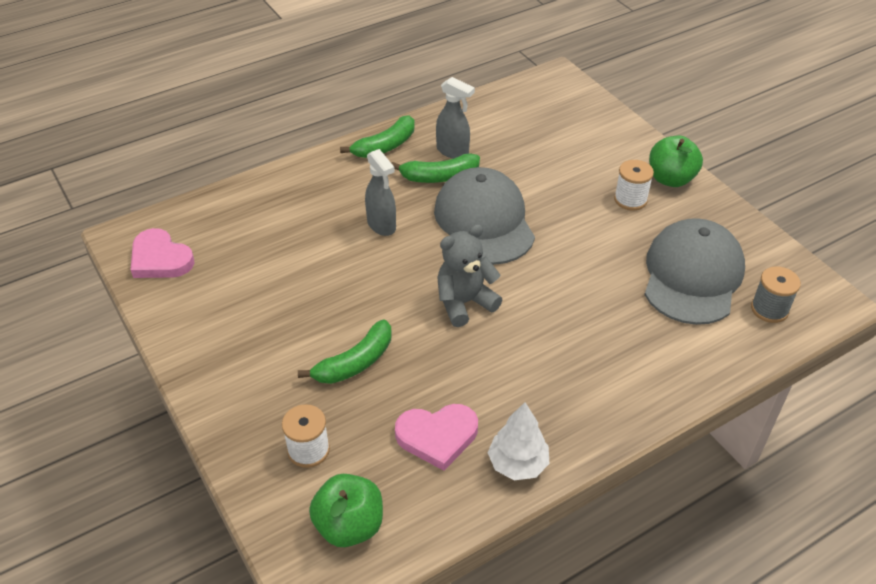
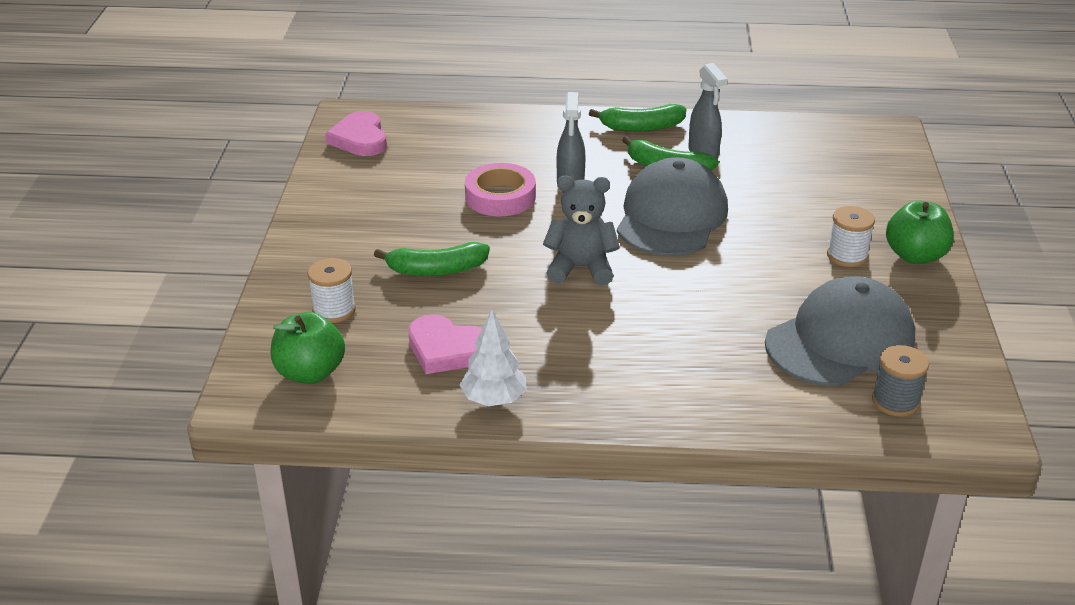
camera: 35 degrees right, 10 degrees down
(338, 264) = (500, 197): none -> pink tape

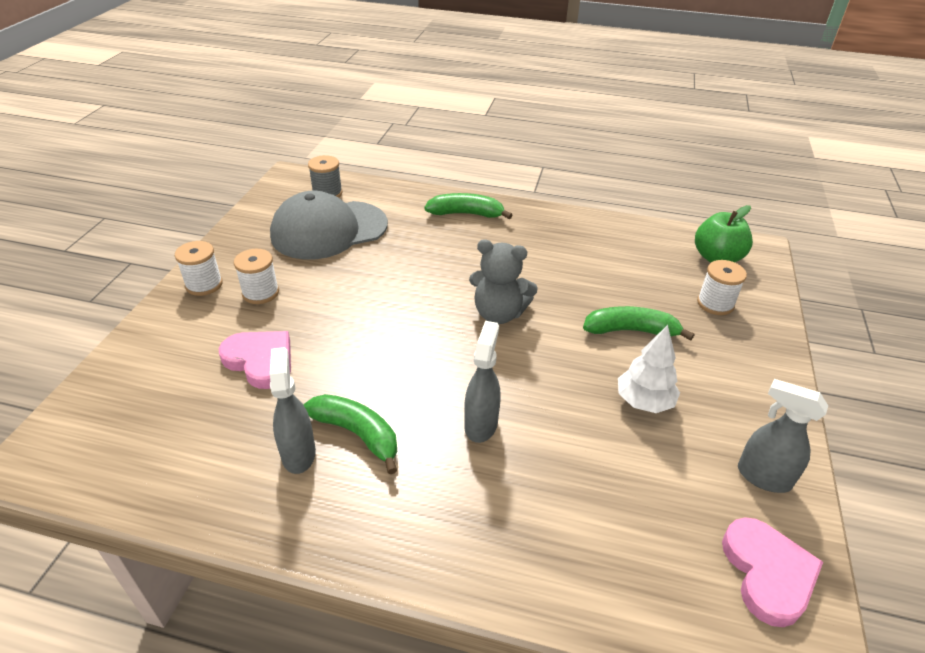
camera: 170 degrees left, 5 degrees up
(343, 181) = (762, 477): none -> grey spray bottle
(447, 349) = (617, 261): pink heart -> pink heart (260, 361)
(494, 399) = (583, 225): white tree -> white tree (644, 401)
(500, 197) = (565, 416): pink tape -> none
(642, 127) = (349, 526): green banana -> green banana (466, 214)
(671, 216) = (390, 359): grey cap -> none
(915, 256) = (204, 285): green apple -> white spool

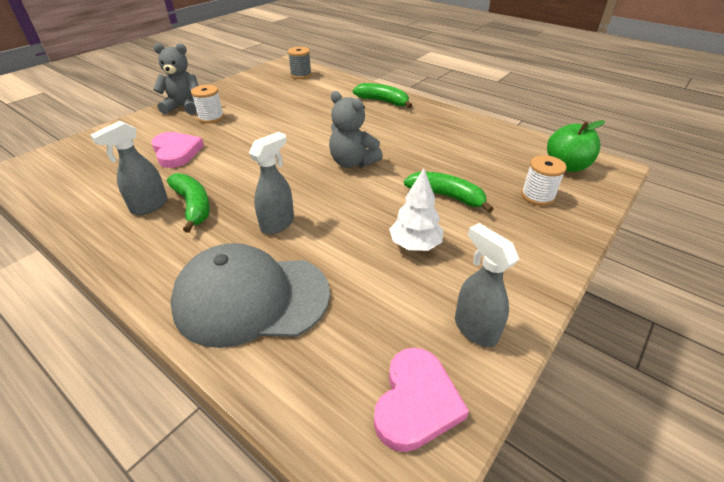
camera: 25 degrees right, 0 degrees up
(204, 285) = (184, 107): white spool -> grey teddy bear
(298, 453) = (149, 206): grey spray bottle -> grey spray bottle turned 150 degrees counterclockwise
(329, 230) = (283, 94): grey cap -> grey cap (251, 298)

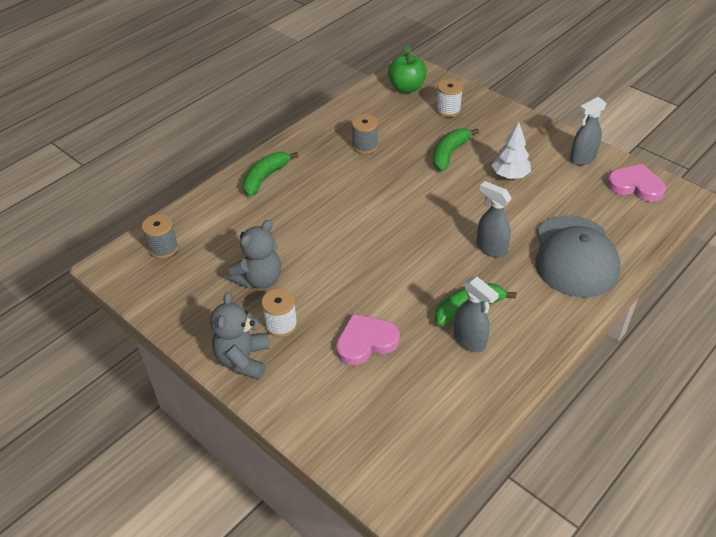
camera: 85 degrees left, 5 degrees up
(352, 162) = (395, 204): grey teddy bear -> grey teddy bear (259, 279)
(442, 144) = (365, 146): none -> grey spool

